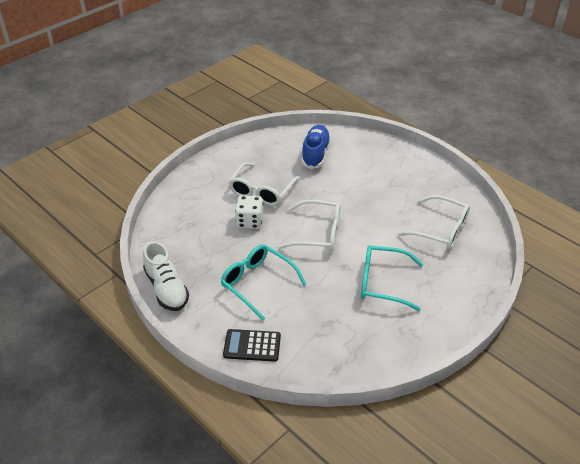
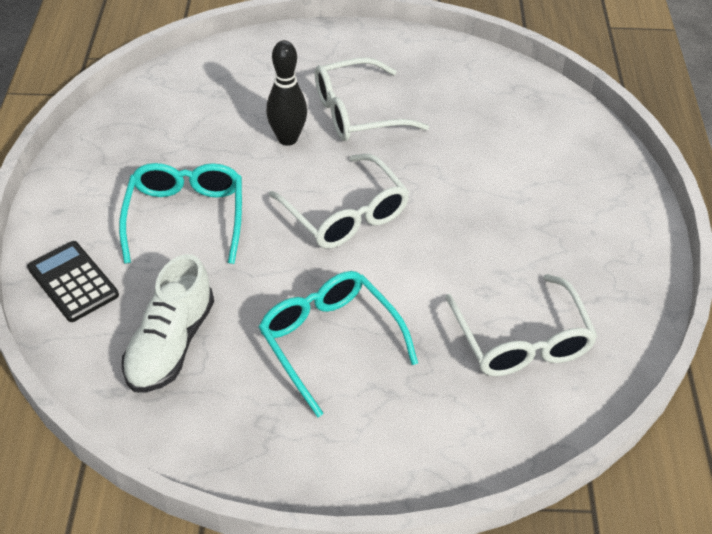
camera: 45 degrees right, 5 degrees up
(166, 289) = (89, 146): white shoe -> white shoe (170, 344)
(250, 221) = (287, 139): white dice -> black bowling pin
(315, 154) = (498, 113): blue shoe -> none

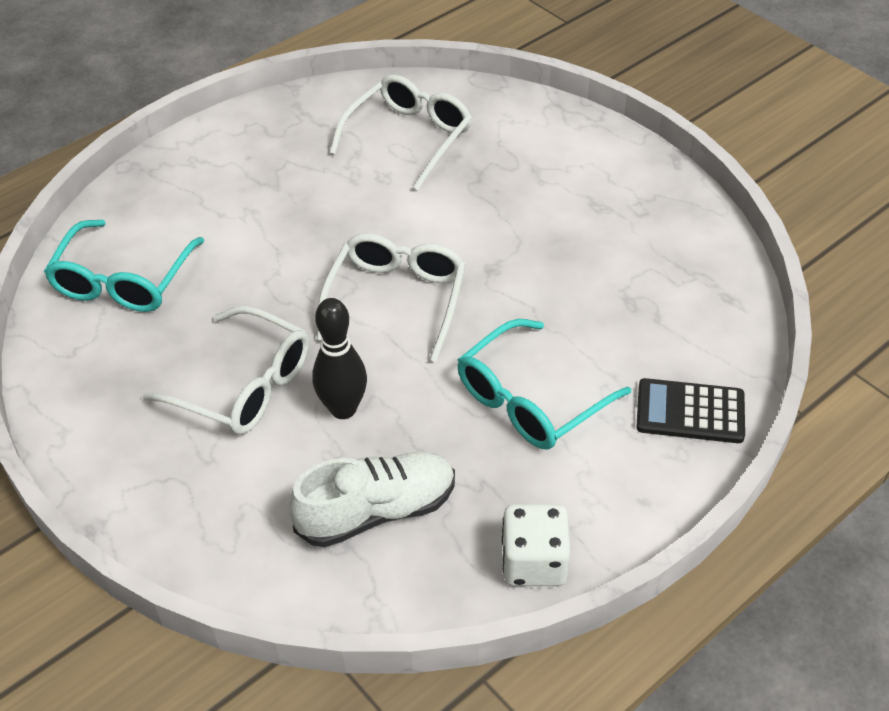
camera: 130 degrees left, 0 degrees up
(73, 282) = (690, 412): black calculator -> black calculator turned 90 degrees clockwise
(94, 144) = (534, 562): none -> white dice
(170, 344) = (654, 302): white shoe -> white shoe (377, 511)
(329, 341) = (534, 223): turquoise glasses -> turquoise glasses (123, 280)

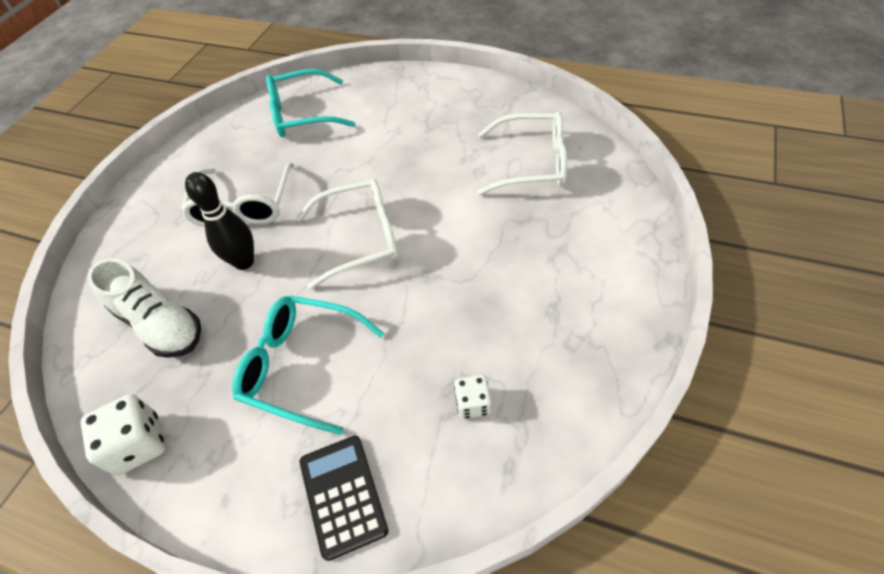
camera: 65 degrees right, 5 degrees up
(656, 295) = (473, 403): none -> white dice

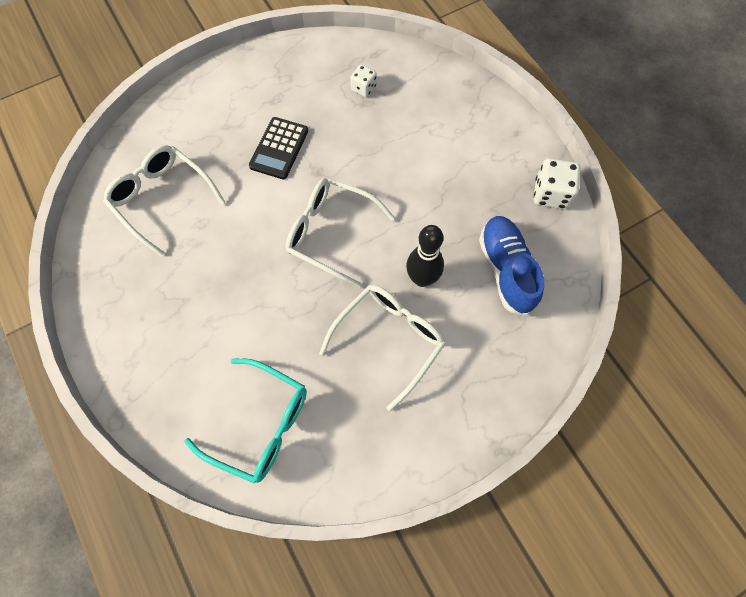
camera: 145 degrees left, 15 degrees up
(160, 324) = (506, 270): white shoe -> blue shoe
(302, 366) = (434, 172): turquoise glasses -> none
(343, 495) = (458, 95): black calculator -> black calculator (279, 148)

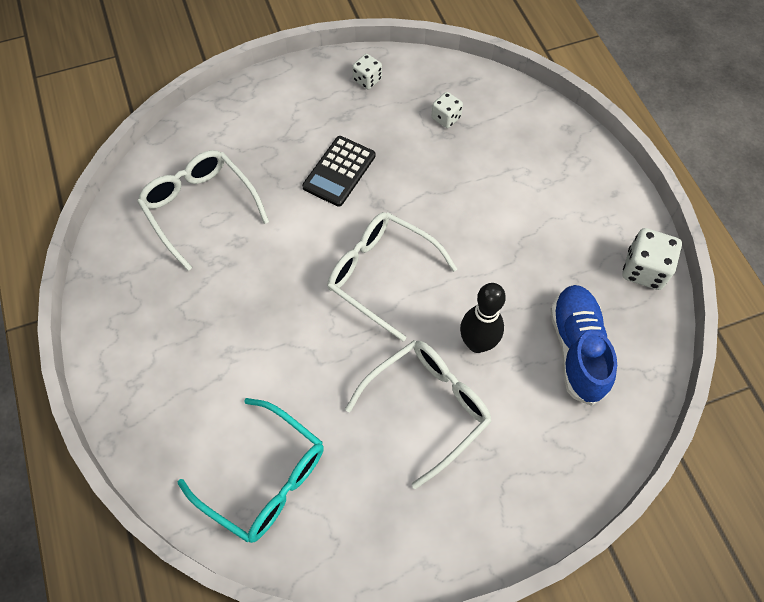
camera: 10 degrees right, 5 degrees down
(290, 64) = (367, 80): none -> white dice

